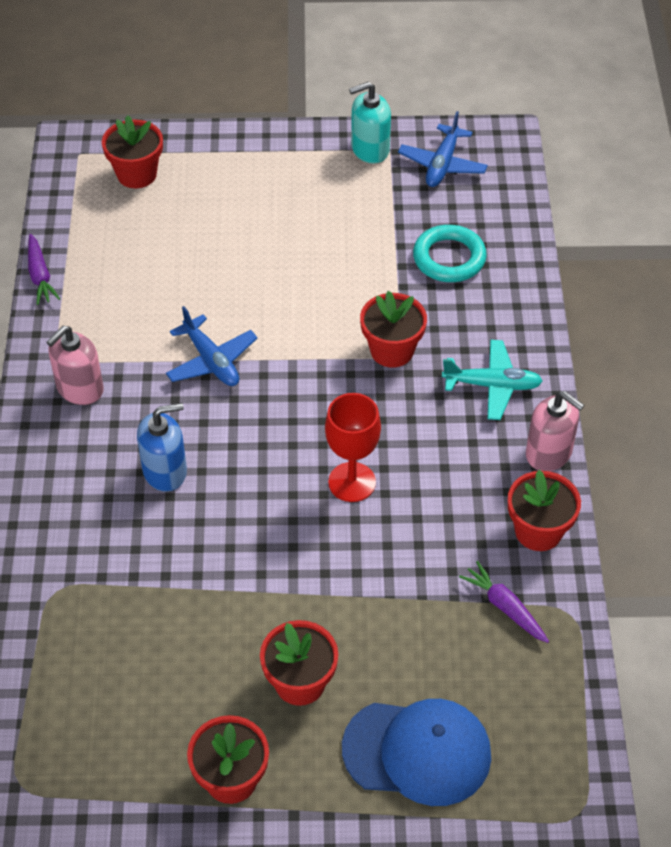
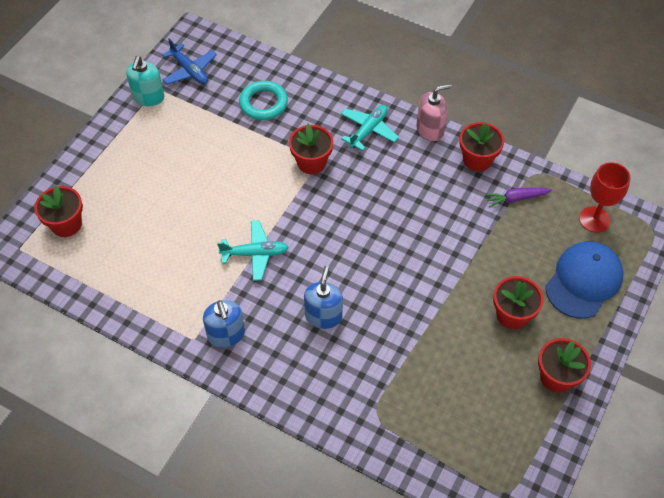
camera: 60 degrees left, 5 degrees up
(40, 275) = (112, 317): purple carrot -> none
(80, 388) = (226, 334): pink soap dispenser -> blue soap dispenser
(211, 361) = (255, 254): blue plane -> turquoise plane
(352, 482) = (392, 226): red goblet -> red goblet (594, 219)

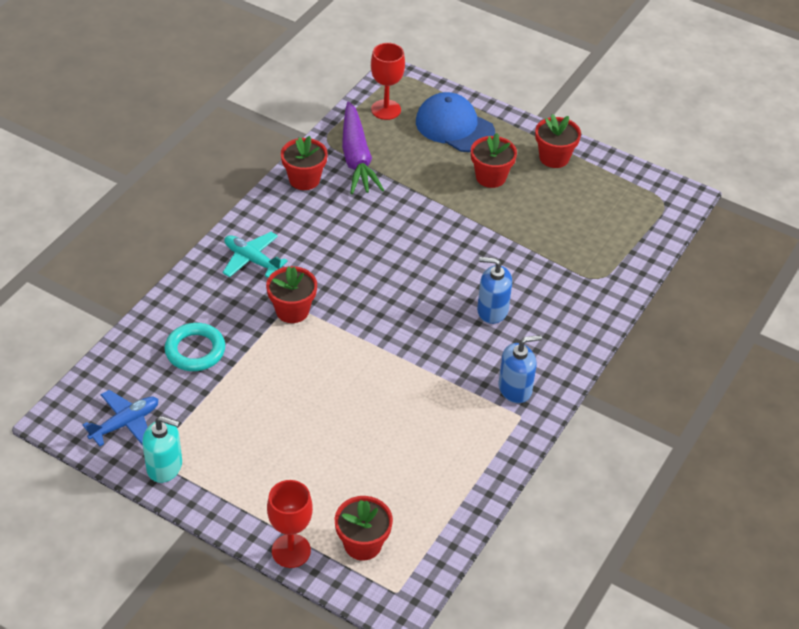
camera: 90 degrees left, 10 degrees down
(65, 179) = (291, 551): none -> red goblet
(255, 254) = (414, 363): turquoise plane -> none
(430, 129) = (258, 210): pink soap dispenser -> none
(516, 198) = (357, 158): purple carrot -> purple carrot, size x1.95

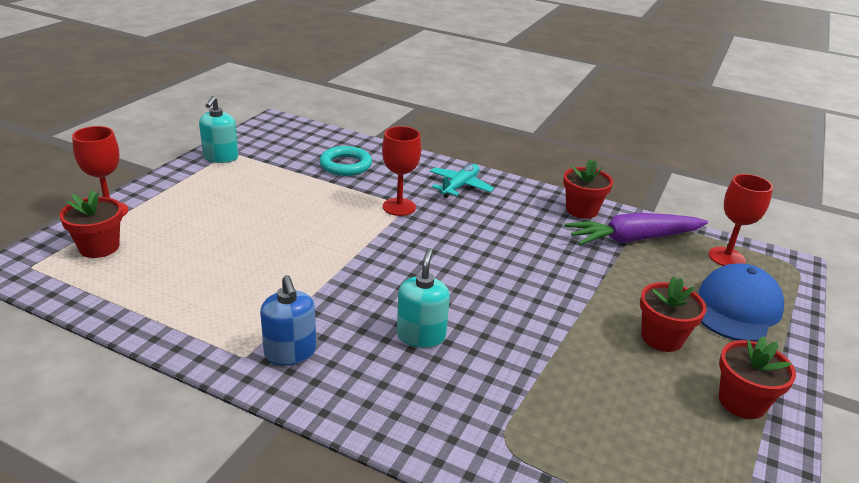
camera: 85 degrees right, 15 degrees down
(125, 424) = (268, 142): blue plane -> none
(292, 310) = (399, 207): red flower pot -> red goblet
(492, 310) = (421, 335): blue soap dispenser -> turquoise soap dispenser

